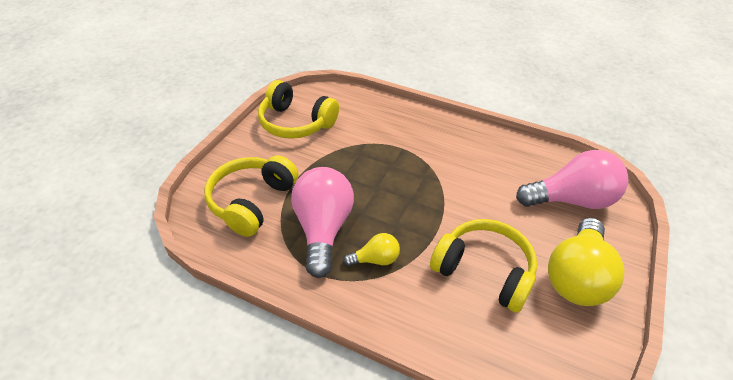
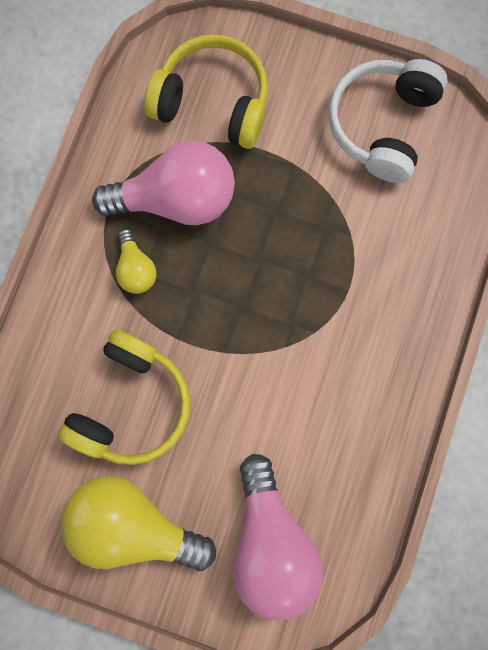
camera: 85 degrees right, 35 degrees up
(296, 122) = (382, 125): yellow headphones -> white headphones

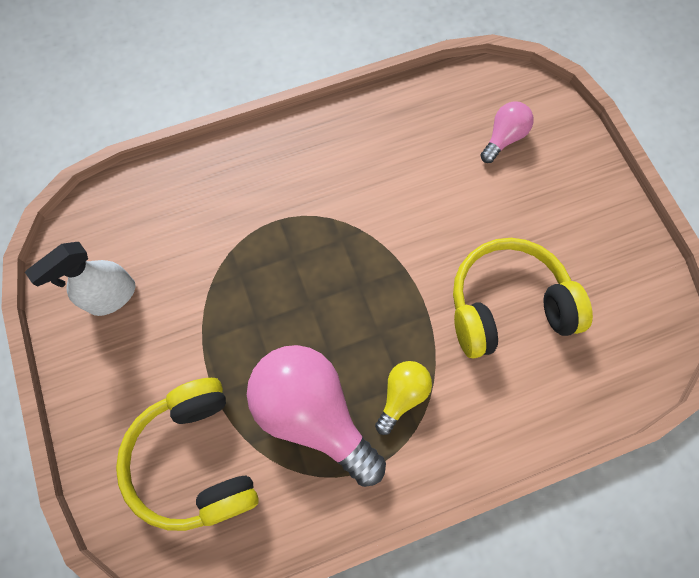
camera: 130 degrees left, 10 degrees down
(134, 522) = (583, 233): yellow light bulb -> none
(271, 540) = (503, 138): pink light bulb -> pink light bulb, size x0.49
(382, 125) = (111, 296): white headphones -> white spray bottle

